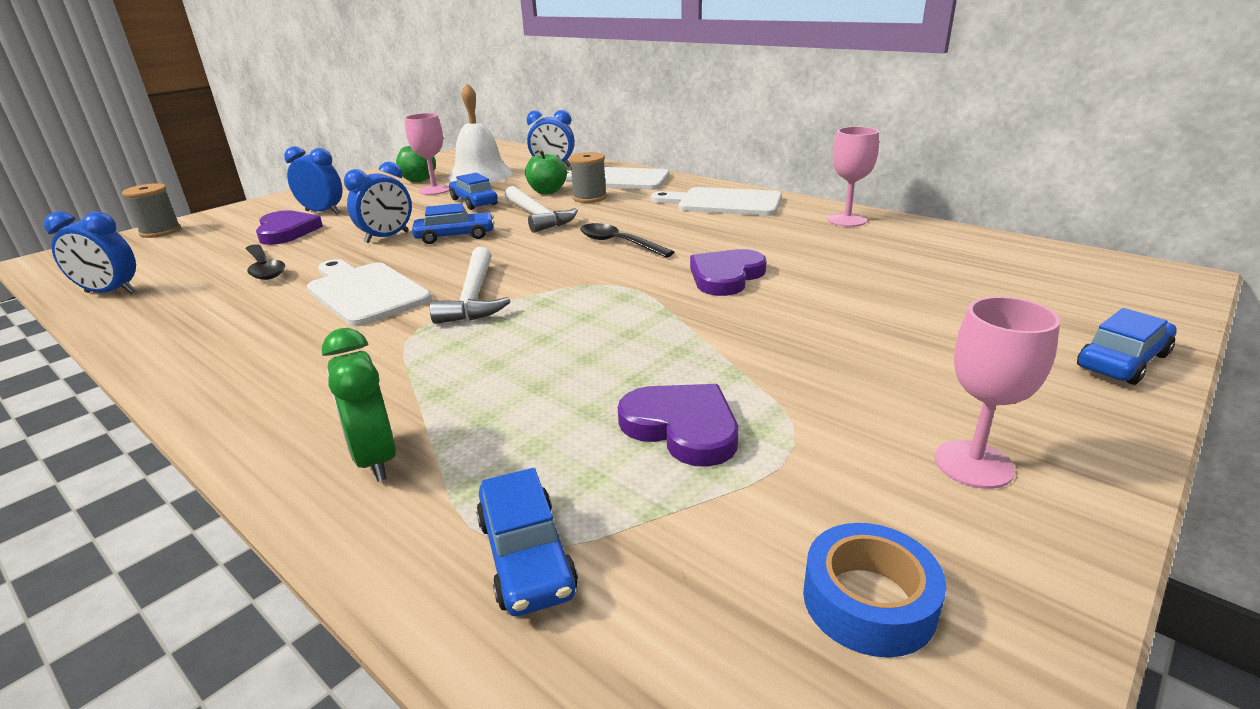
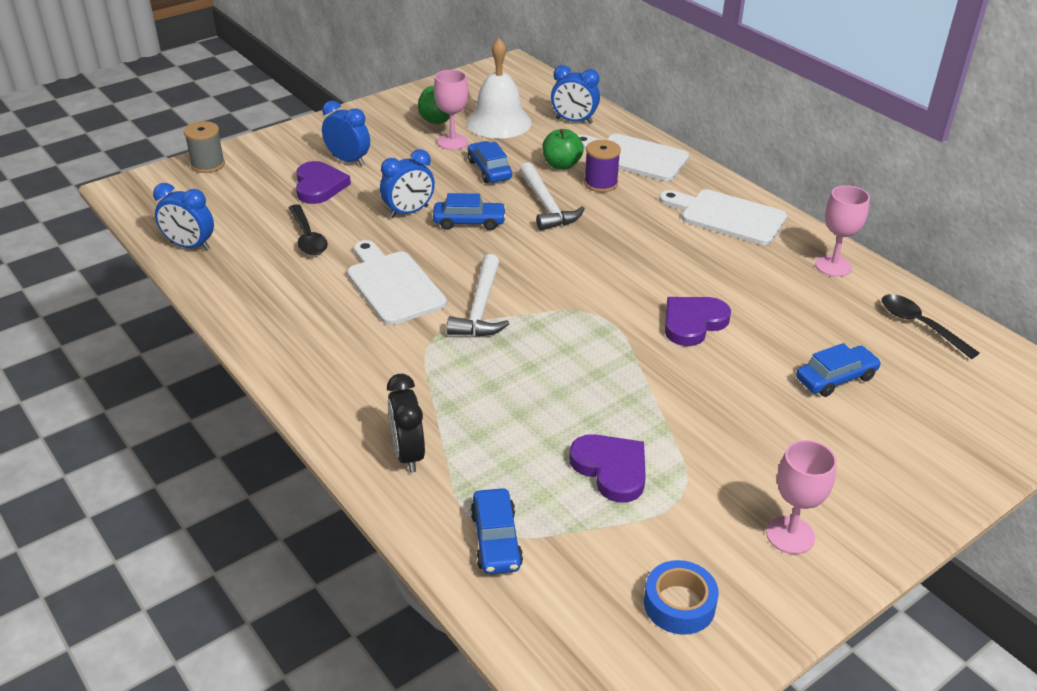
camera: 10 degrees right, 10 degrees up
(376, 459) = (408, 454): green clock -> black clock
(589, 198) = (600, 183): grey spool -> purple spool
(618, 243) = (613, 260): black spoon -> black spoon (920, 325)
(1122, 361) = (956, 474): blue car -> blue car (836, 378)

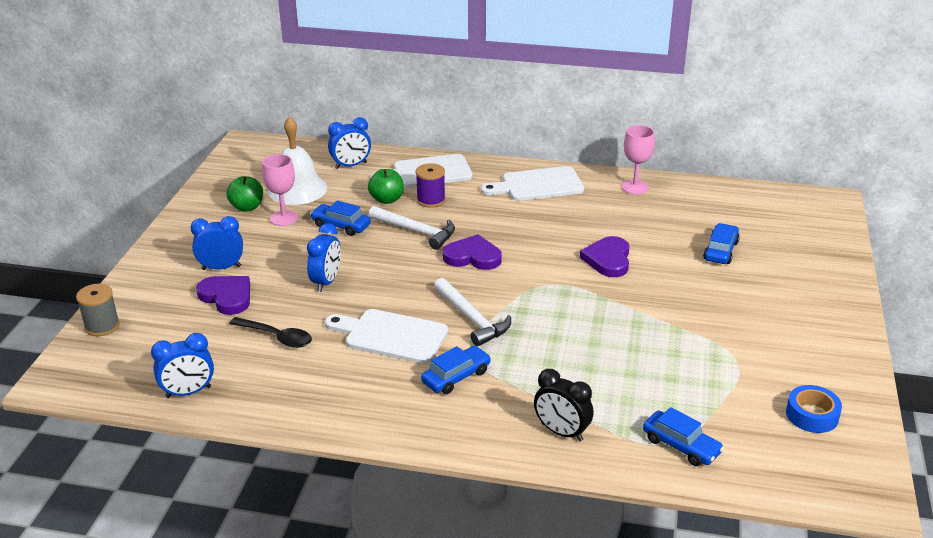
camera: 40 degrees left, 5 degrees down
(469, 222) = (380, 267): blue car -> blue car (456, 377)
(611, 469) = (682, 368): purple heart -> purple heart (473, 257)
(790, 535) = (810, 346): pink goblet -> none
(920, 325) = (720, 199): black spoon -> none

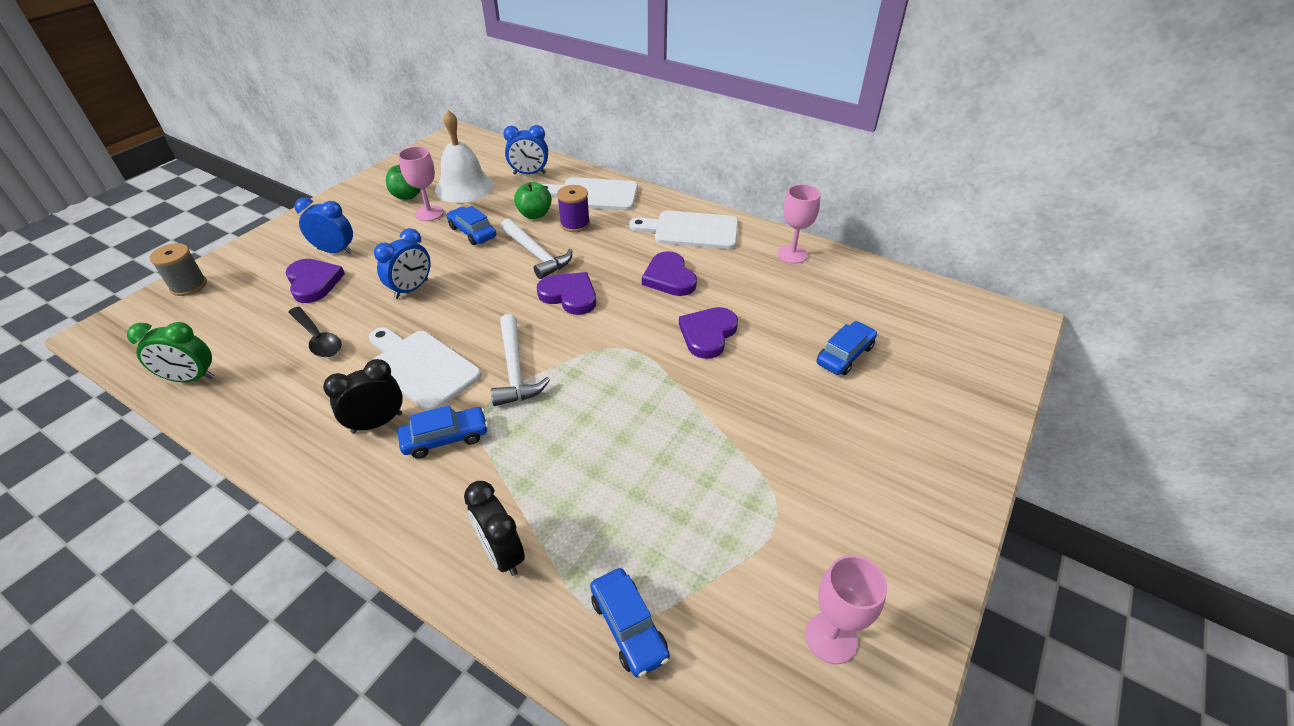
camera: 20 degrees right, 10 degrees up
(188, 392) = (191, 378): blue clock -> green clock
(390, 381) = (377, 423): none -> black clock
(547, 225) = (669, 278): none -> purple heart
(812, 415) = (831, 638): blue tape -> pink goblet

